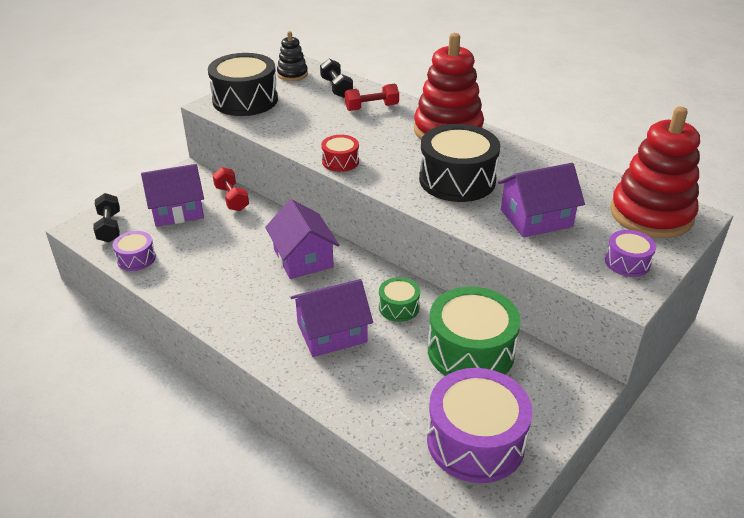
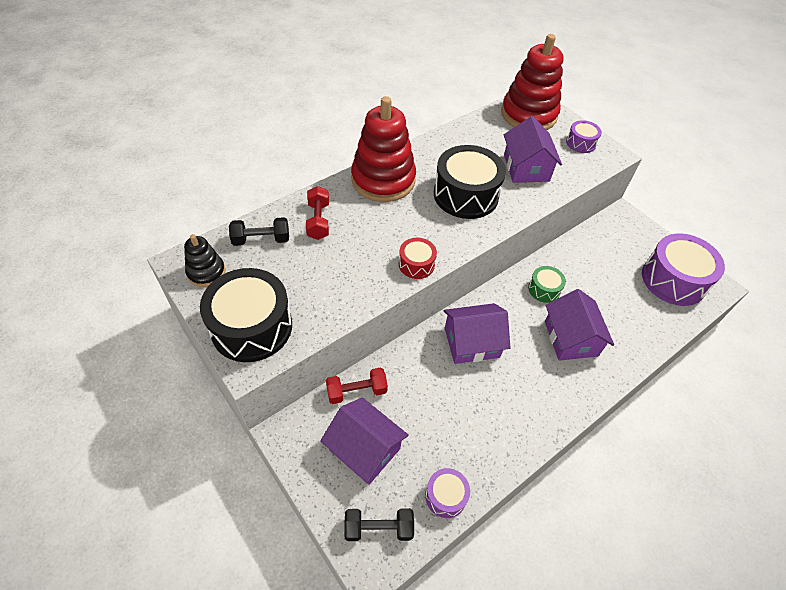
camera: 80 degrees left, 15 degrees up
(177, 211) = (364, 449): purple house -> purple house turned 45 degrees counterclockwise
(470, 351) = (593, 260): green drum -> none

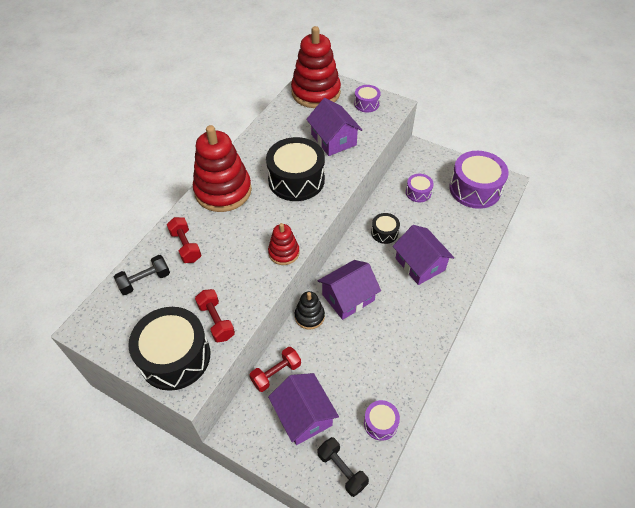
camera: 20 degrees left, 0 degrees up
(206, 272) = (111, 327): black stacking toy -> black stacking toy (309, 316)
(311, 307) = (216, 321): none -> red dumbbell
(364, 449) = (303, 415): purple house -> purple house turned 45 degrees clockwise
(378, 528) = (342, 470): black dumbbell -> black dumbbell turned 75 degrees clockwise
(416, 264) = (284, 252): red drum -> red stacking toy
(544, 289) = (384, 233): green drum -> black drum
(602, 260) = (418, 192): none -> purple drum

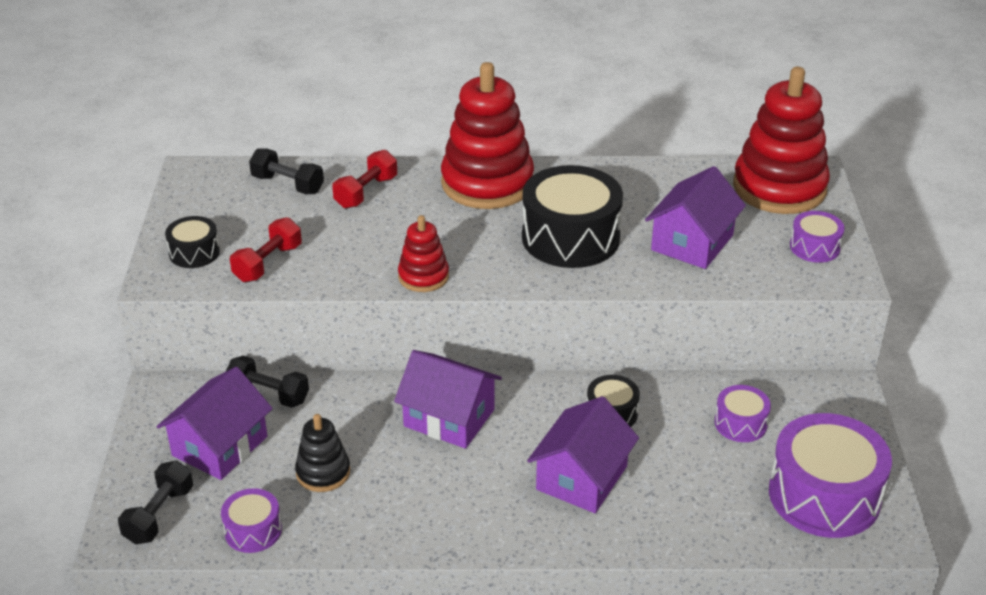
camera: 60 degrees right, 15 degrees down
(175, 357) = (194, 253): black drum -> black drum, size x0.50
(276, 373) = (268, 394): red dumbbell -> black dumbbell
(309, 316) = (385, 390): black stacking toy -> black stacking toy (323, 472)

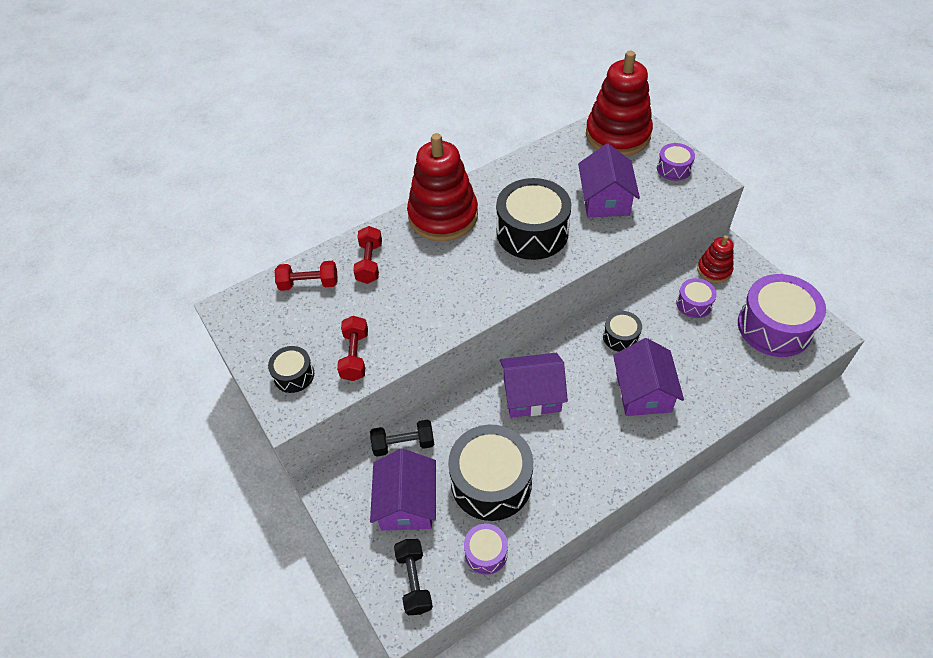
camera: 30 degrees left, 15 degrees up
(288, 184) = (309, 284): black dumbbell -> red dumbbell
(323, 472) = (491, 482): black stacking toy -> black drum
(423, 277) = (469, 310): red stacking toy -> red stacking toy (714, 270)

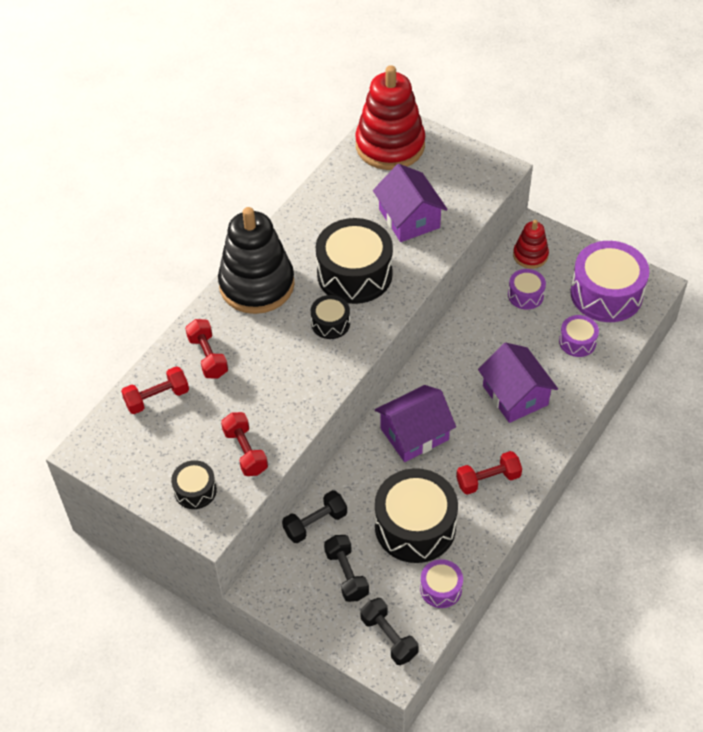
camera: 25 degrees left, 0 degrees up
(406, 503) = (346, 574): purple house -> black dumbbell
(443, 216) = (257, 285): red stacking toy -> black stacking toy
(580, 463) = (488, 480): none -> red dumbbell
(621, 337) = (472, 350): black drum -> black drum (330, 323)
(673, 168) = (460, 166): purple drum -> purple drum (577, 342)

